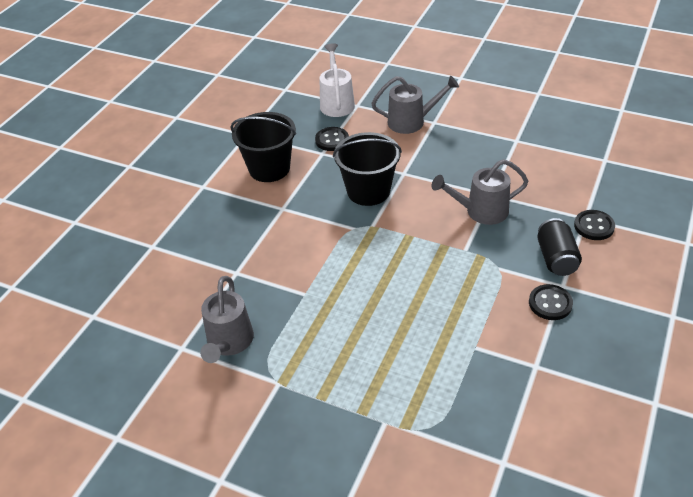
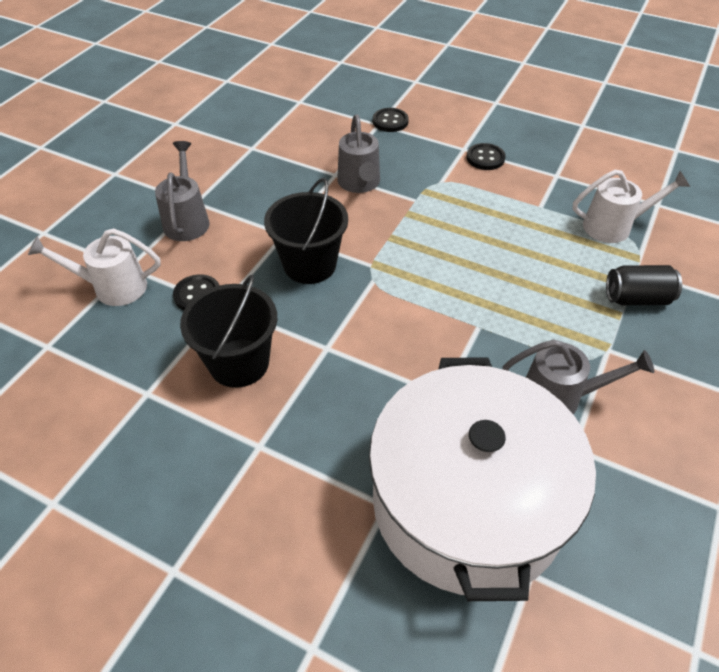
camera: 90 degrees left, 5 degrees up
(147, 286) = (468, 502): none -> white pot
(453, 411) = (614, 226): none -> white watering can
(556, 258) = (430, 147): black can -> black can (637, 298)

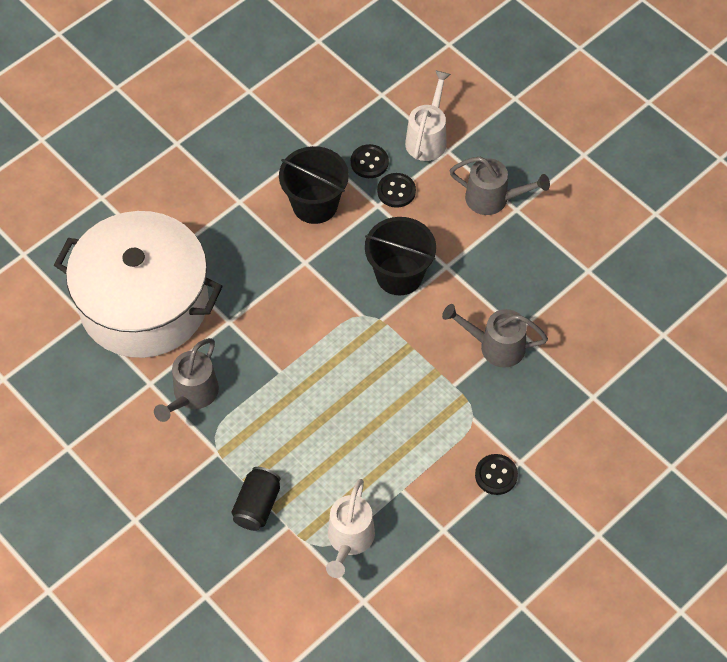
camera: 110 degrees right, 10 degrees up
(390, 121) = (594, 410): black button -> black button (369, 162)

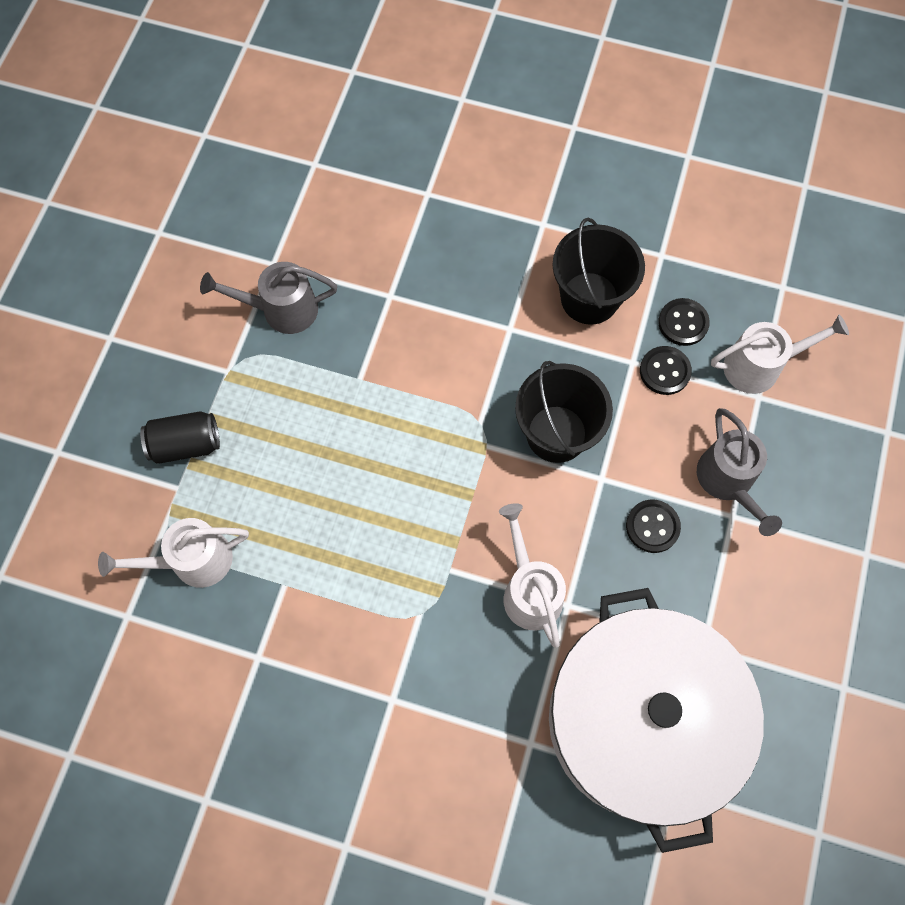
camera: 60 degrees right, 10 degrees up
(144, 303) = (362, 206): white pot -> white pot (639, 721)
(495, 346) = (529, 590): grey watering can -> white watering can
(496, 475) = (359, 681): black button -> black button (652, 527)

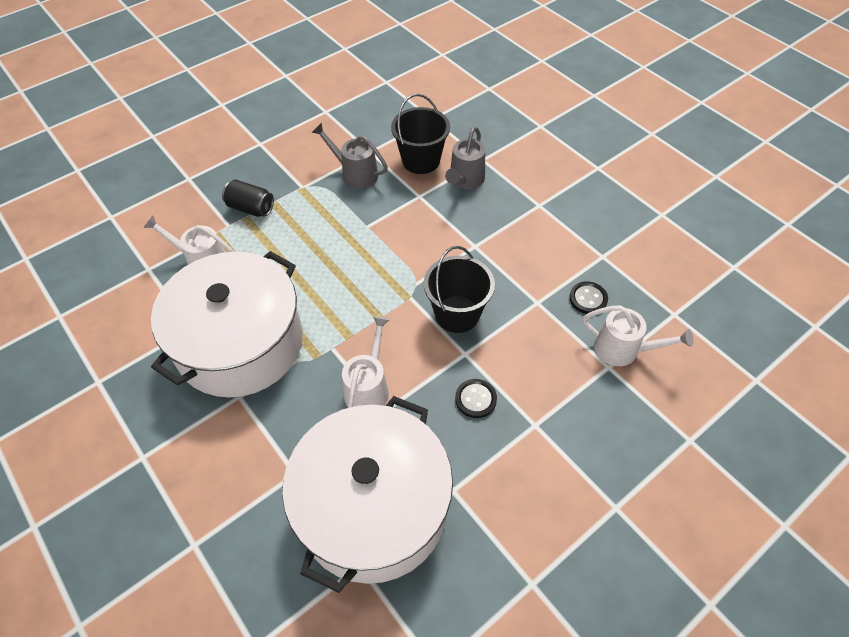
camera: 35 degrees right, 15 degrees down
(337, 636) = (240, 343): none -> white pot
(589, 298) = (537, 255): black bucket -> black bucket (421, 161)
(665, 371) = (554, 318): black button -> none
(728, 482) = (548, 404): grey watering can -> grey watering can (465, 181)

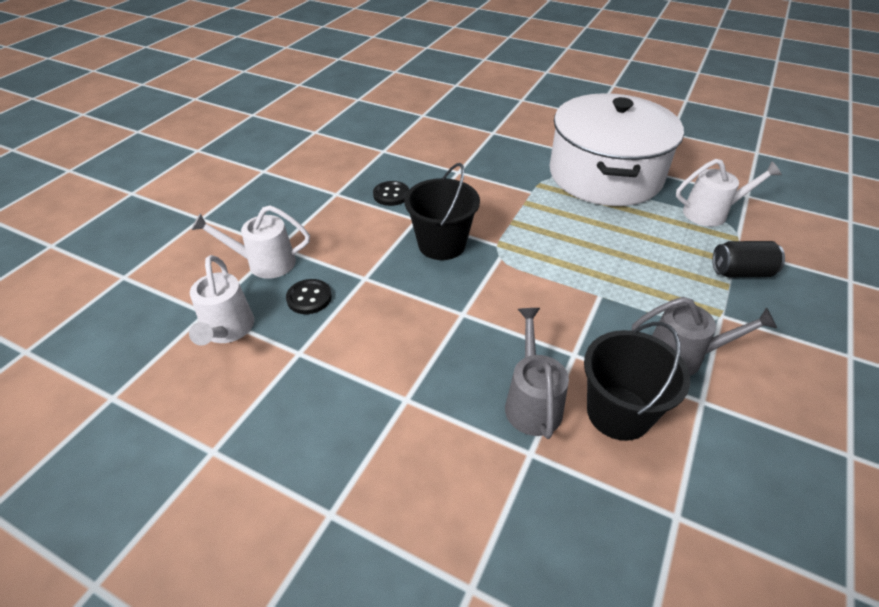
camera: 155 degrees right, 10 degrees down
(369, 387) = (481, 179): white watering can -> white watering can (227, 331)
(373, 507) = (431, 133): white pot -> none

